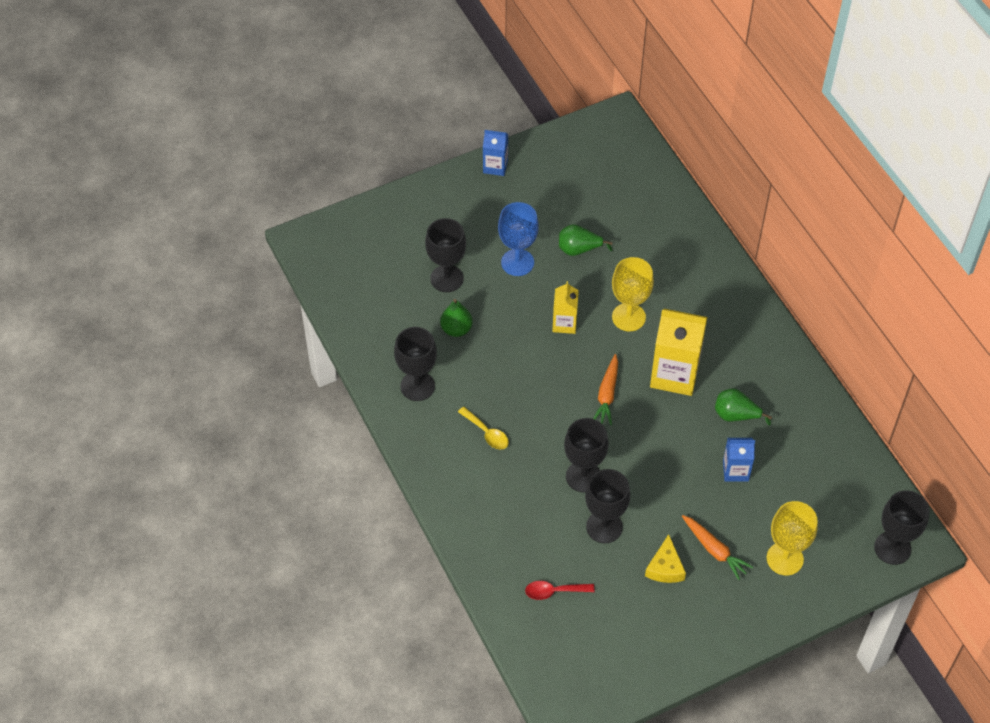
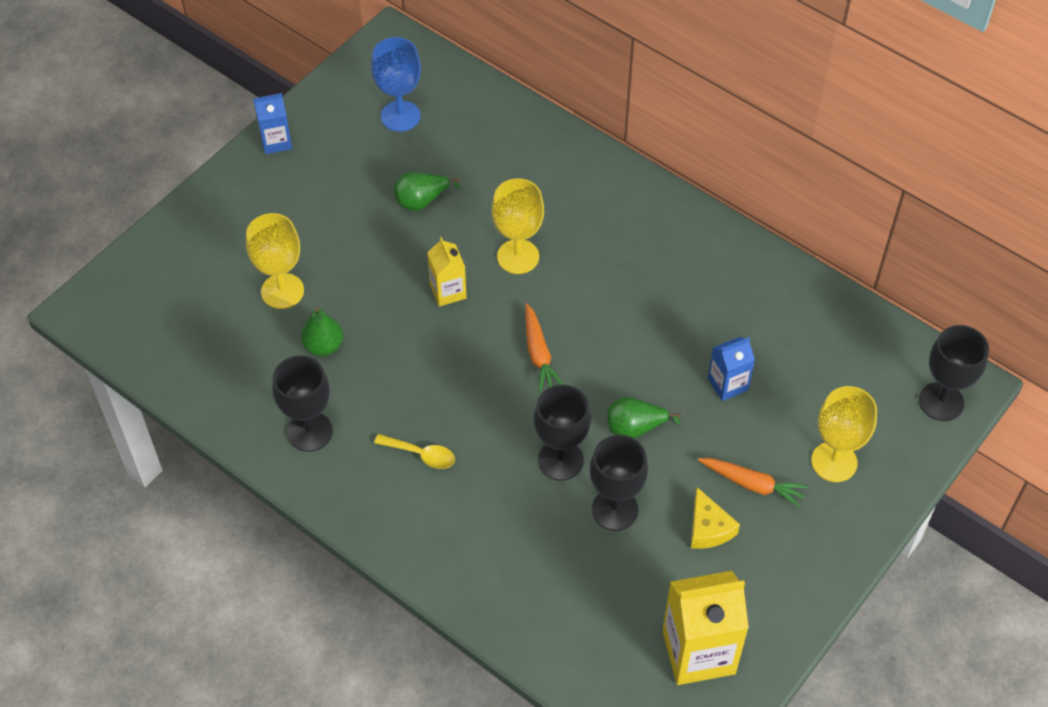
camera: 25 degrees left, 0 degrees up
(447, 278) = (282, 291): black goblet -> yellow goblet
(517, 262) = (357, 242): blue goblet -> blue goblet (400, 116)
(554, 591) = (596, 611): red spoon -> none
(674, 374) = (603, 301): yellow carton -> yellow carton (698, 652)
(736, 415) = (695, 321): green pear -> green pear (635, 428)

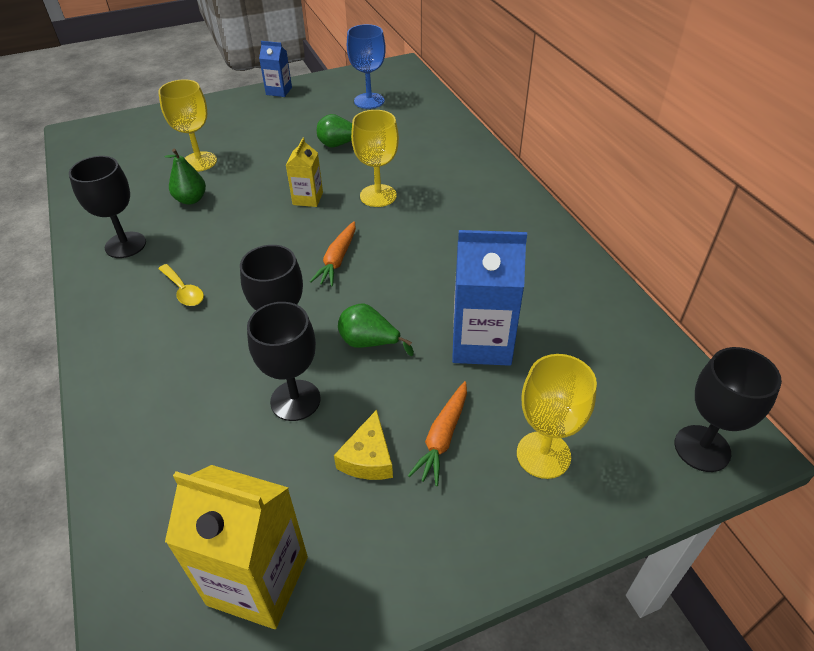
camera: 30 degrees right, 10 degrees down
(728, 384) = (481, 342): blue carton -> blue carton, size x1.82
(752, 484) = (442, 438): orange carrot -> orange carrot turned 60 degrees clockwise

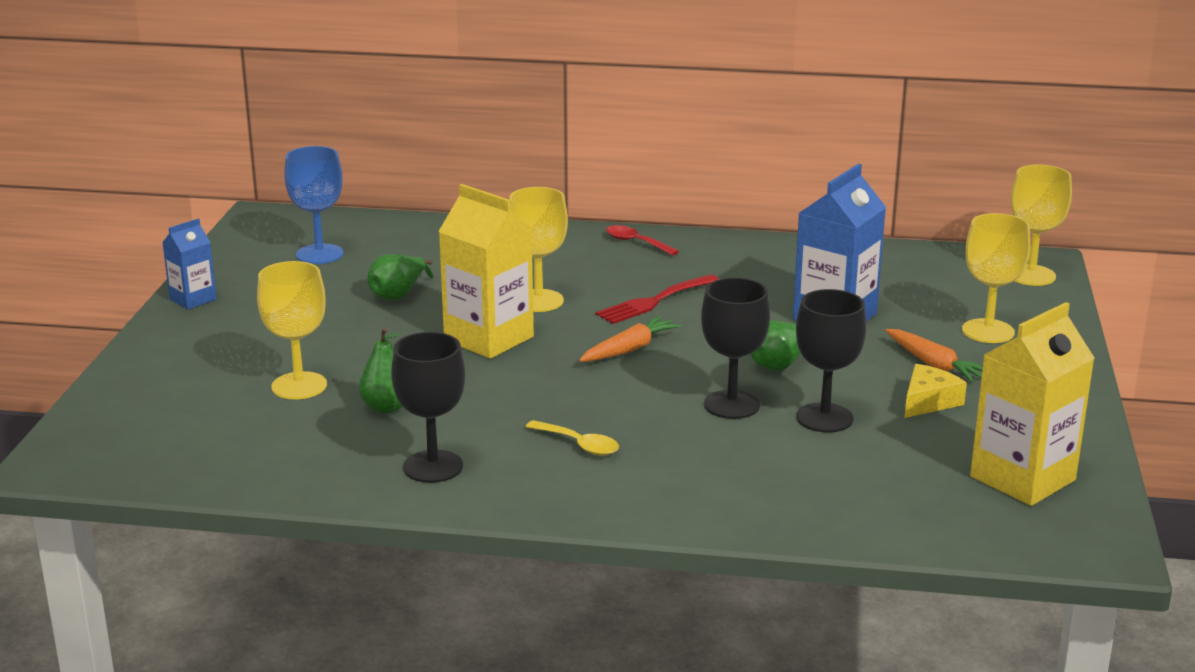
camera: 60 degrees left, 20 degrees down
(183, 291) = (578, 444): yellow spoon -> yellow spoon turned 45 degrees clockwise
(308, 198) = (489, 338): yellow carton -> yellow carton, size x1.82
(337, 260) = (629, 349): orange carrot -> orange carrot turned 90 degrees counterclockwise
(368, 458) = (928, 401): yellow cheese -> yellow cheese turned 90 degrees counterclockwise
(422, 242) = (654, 301): none -> red fork
(510, 199) = (636, 243): none -> red spoon
(702, 448) = (1031, 275): black goblet -> yellow goblet

